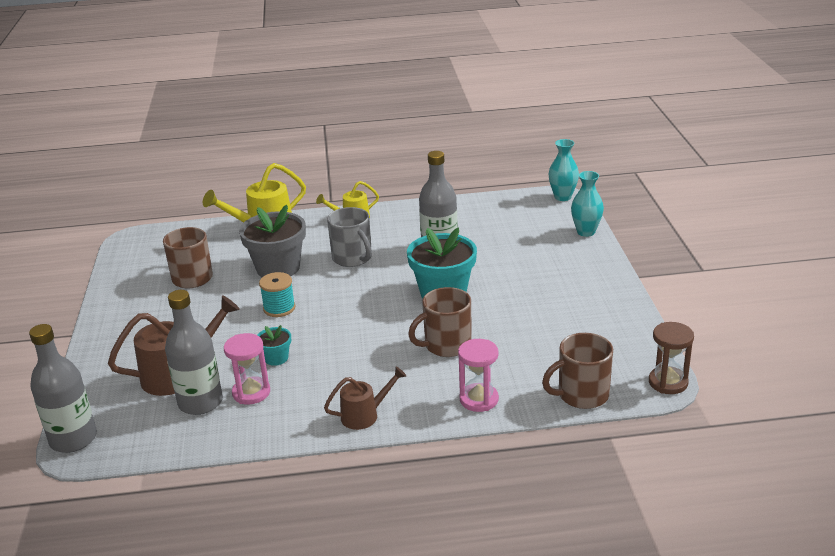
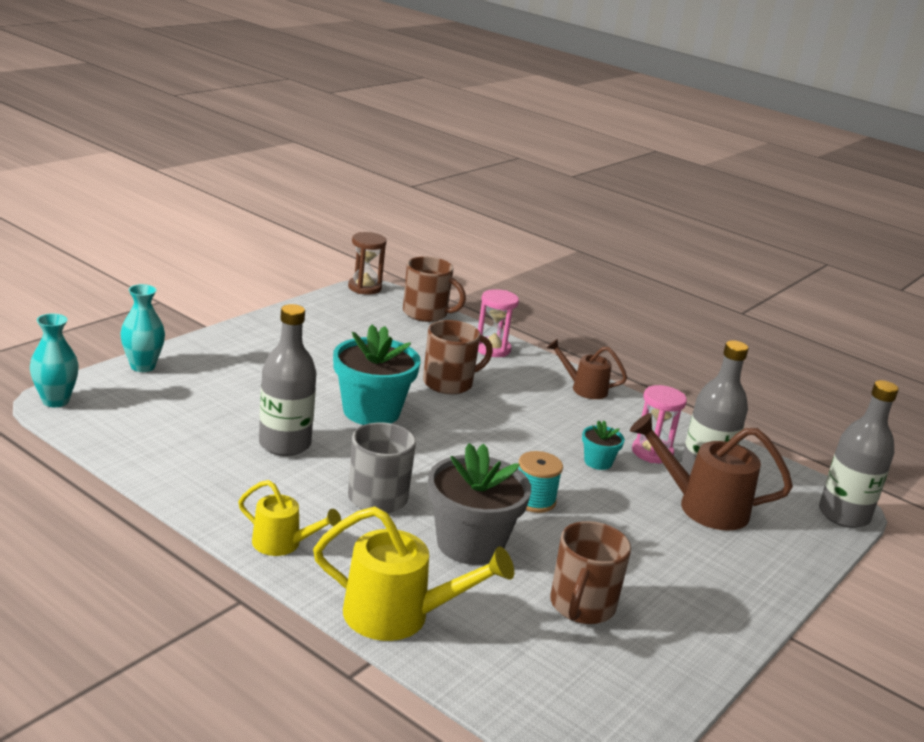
camera: 140 degrees left, 5 degrees down
(446, 345) = (449, 383): brown mug -> brown mug turned 45 degrees counterclockwise

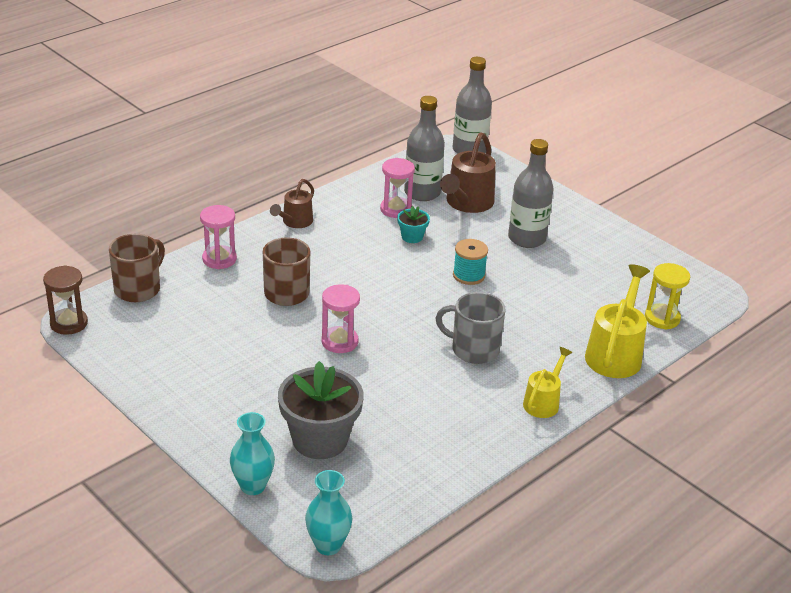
camera: 80 degrees left, 10 degrees up
(285, 444) = (399, 395): grey bottle -> grey bottle (526, 238)
(371, 411) = (339, 342): turquoise flower pot -> pink hourglass
(470, 544) = (528, 312): grey flower pot -> grey flower pot (320, 439)
(500, 674) = (662, 318): none -> yellow hourglass
(581, 606) = (589, 276): brown mug -> none

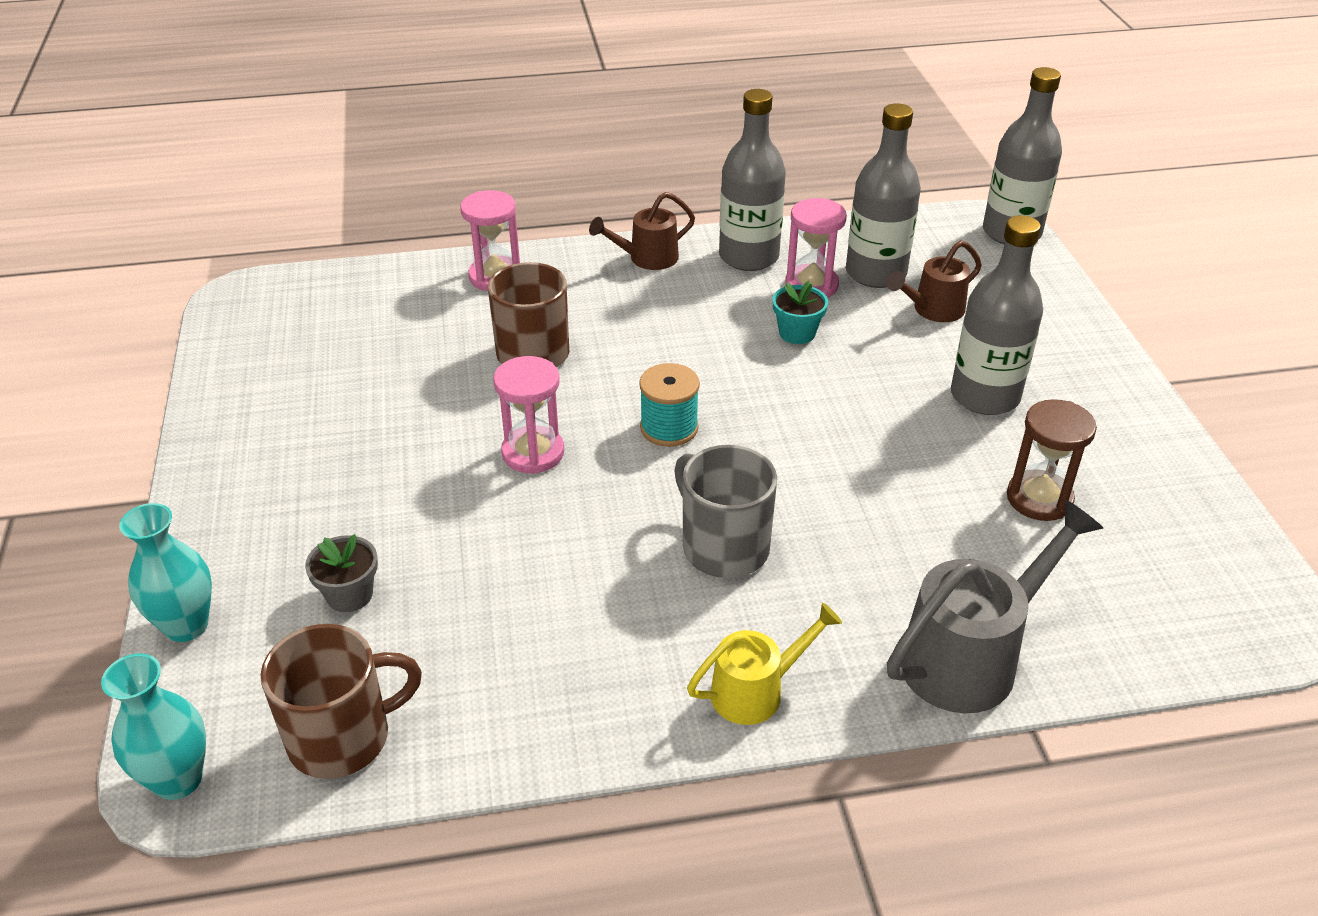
camera: 35 degrees right, 5 degrees up
(69, 323) = (229, 298): brown hourglass -> brown hourglass (1039, 498)
(138, 289) = (355, 282): brown mug -> brown mug (342, 737)
(320, 439) = (349, 595): grey flower pot -> grey flower pot, size x0.48
(349, 204) = (748, 257): none -> grey bottle
(466, 203) = (932, 310): brown watering can -> brown watering can, size x0.60
(469, 275) = (831, 422): turquoise spool -> turquoise spool (669, 428)
(615, 353) = (972, 656): yellow watering can -> grey watering can
(662, 318) = (1122, 627): yellow hourglass -> none

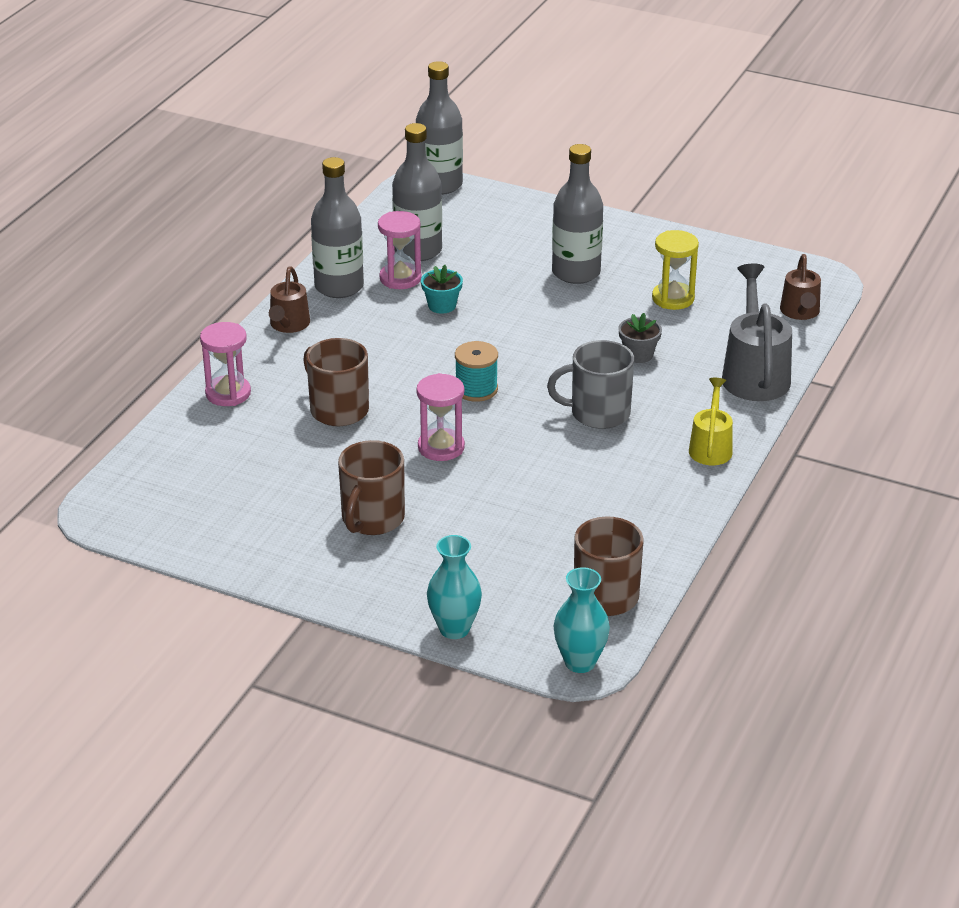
camera: 55 degrees left, 5 degrees down
(349, 595) = (494, 558): grey flower pot -> grey flower pot (638, 355)
(356, 464) = (372, 519): none -> brown mug
(932, 310) = (479, 250): brown watering can -> brown watering can (800, 313)
(1039, 498) = (673, 298): brown hourglass -> yellow hourglass

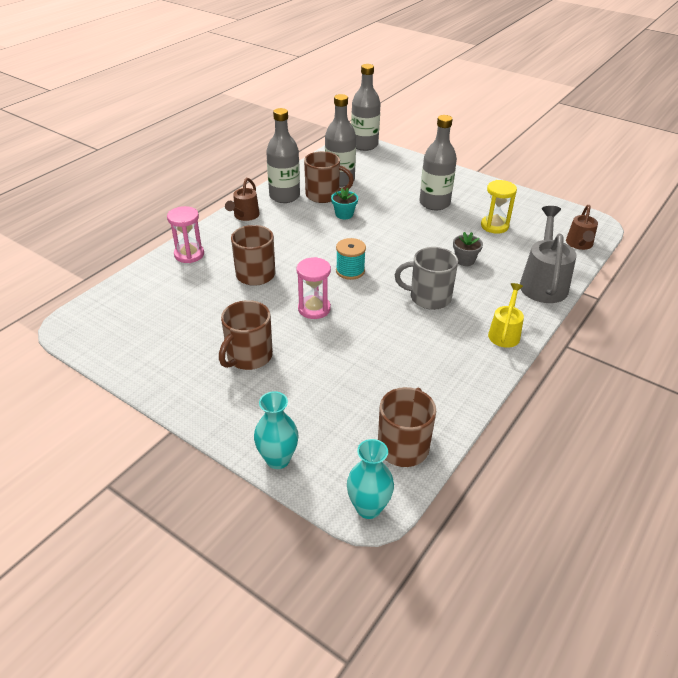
camera: 10 degrees right, 5 degrees up
(400, 278) = (323, 195): pink hourglass -> brown mug

